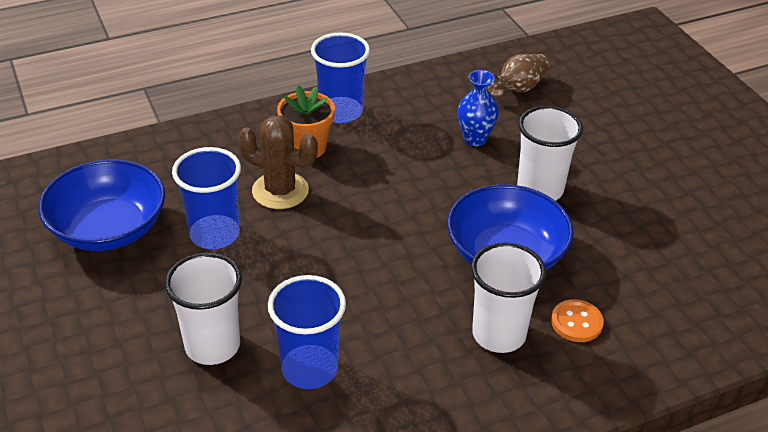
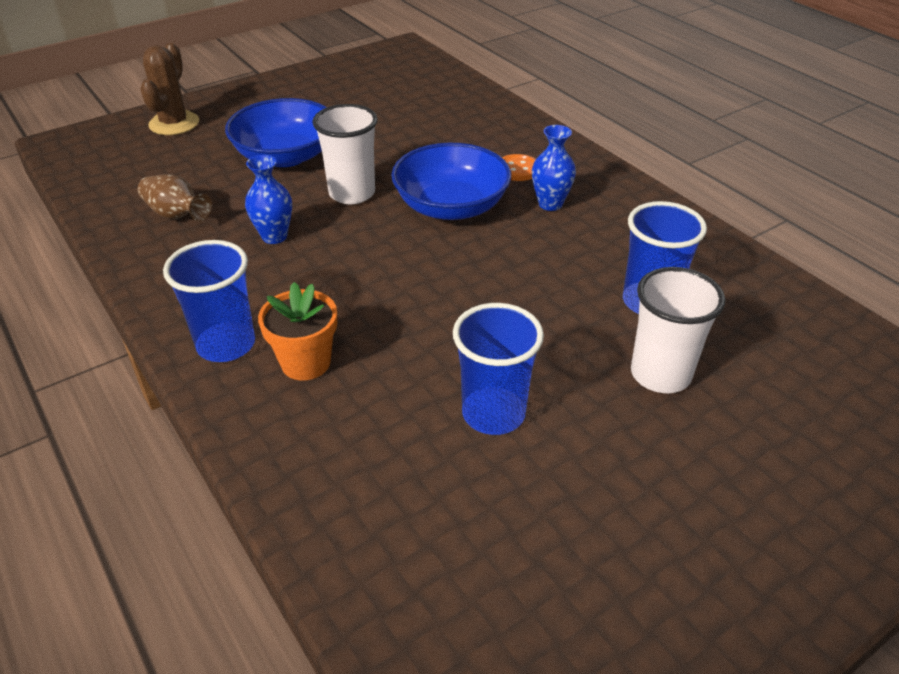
camera: 100 degrees left, 0 degrees up
(108, 229) = (521, 529): blue bowl -> blue bowl (285, 156)
(280, 191) = (396, 371): brown cactus -> brown cactus (174, 123)
(499, 334) = (550, 204): white cup -> blue vase

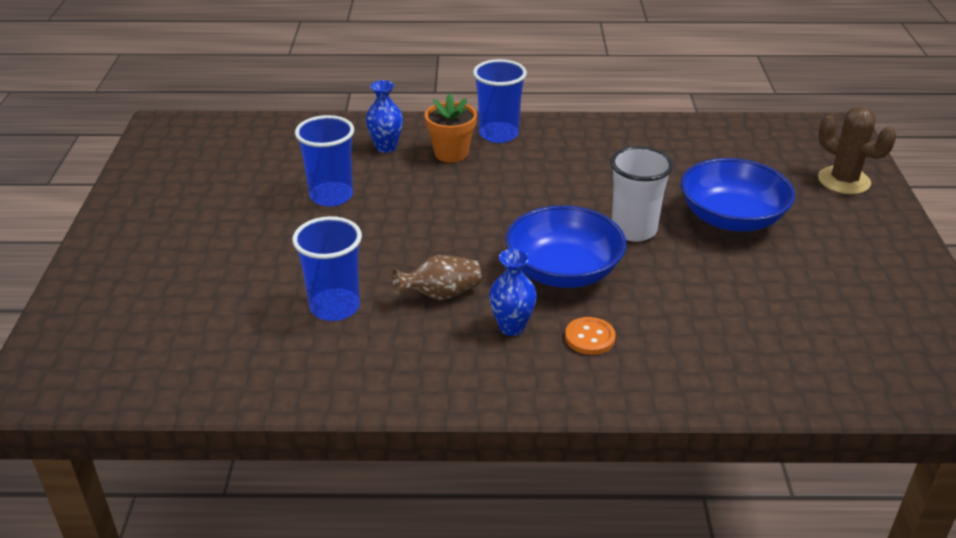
camera: 125 degrees right, 5 degrees down
(176, 215) = (673, 150): brown vase -> brown vase (440, 294)
(274, 236) = (602, 179): blue vase -> blue vase (386, 147)
(660, 374) = (273, 270): white cup -> none

